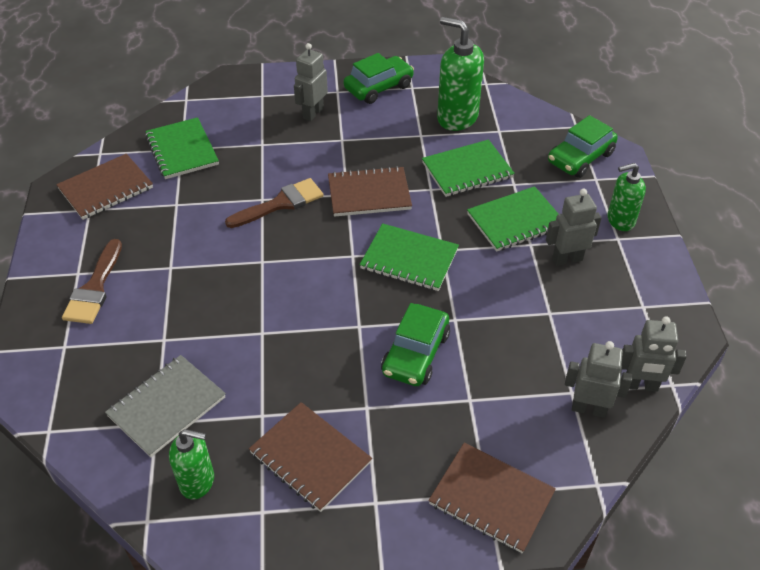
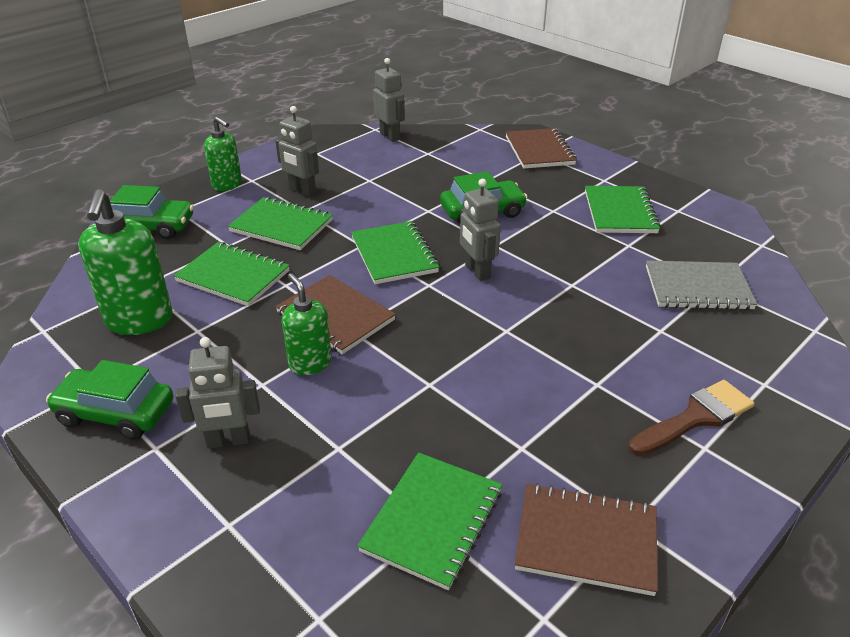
camera: 130 degrees left, 10 degrees down
(197, 481) = (709, 242): green soap dispenser -> green soap dispenser (310, 363)
(280, 204) = (419, 366): brown brush -> none
(310, 458) = (620, 212): brown notebook -> green notebook
(589, 408) = (432, 145): grey robot -> grey robot (477, 271)

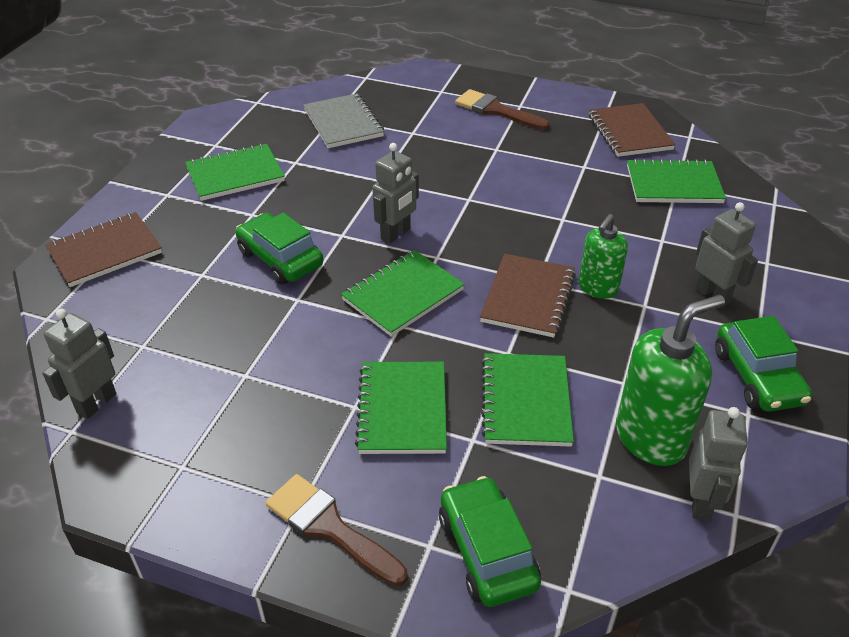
camera: 115 degrees left, 5 degrees up
(227, 185) = (329, 527): green soap dispenser -> brown brush
(302, 191) = (306, 430): grey robot -> grey robot (700, 501)

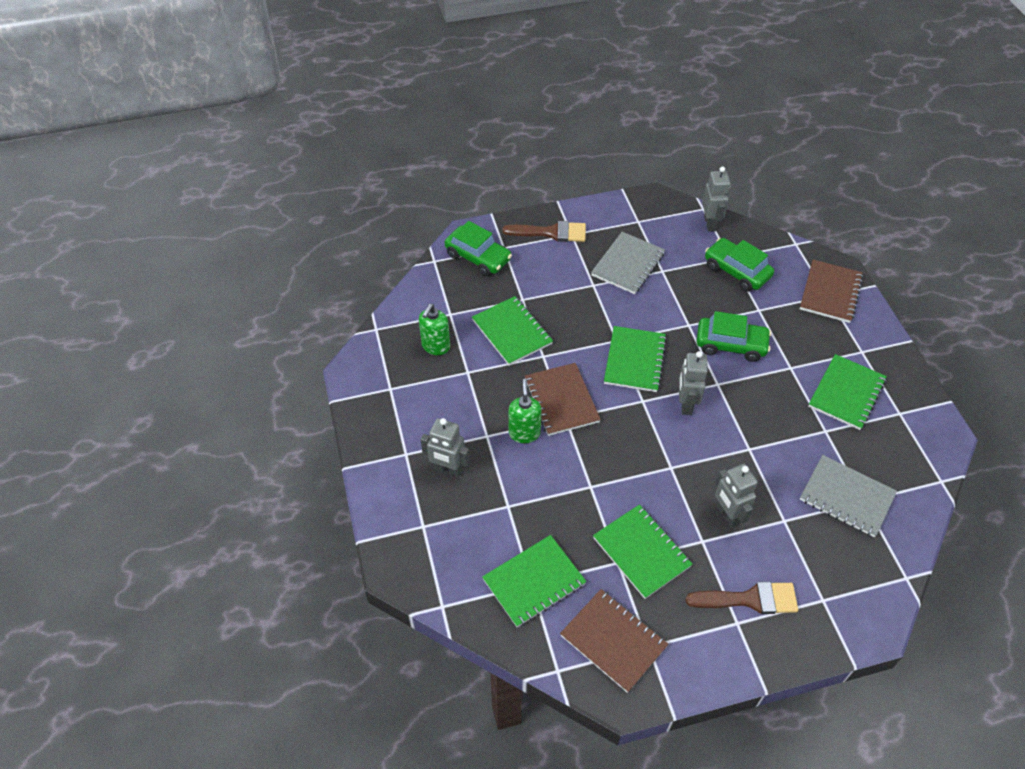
camera: 145 degrees right, 10 degrees up
(277, 408) = (628, 264): none -> grey notebook
(402, 409) = (569, 295): green notebook -> green notebook (642, 552)
(651, 437) = (435, 346): green soap dispenser -> green soap dispenser, size x0.62
(700, 501) = (395, 326): grey robot -> grey robot (727, 515)
(757, 377) = (394, 417): green car -> green car (736, 271)

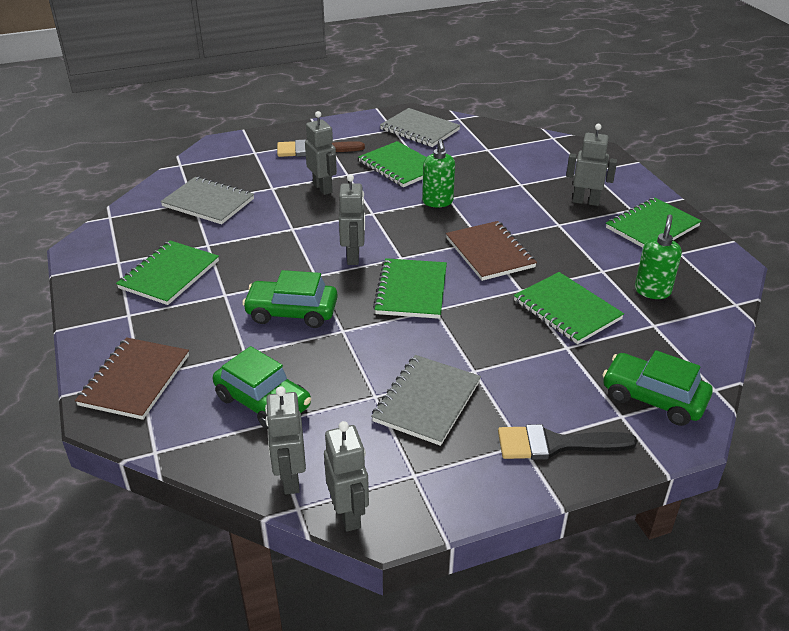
camera: 175 degrees right, 15 degrees down
(524, 433) = (521, 227): green soap dispenser -> green soap dispenser (437, 202)
(534, 582) = (485, 150): green notebook -> green notebook (652, 227)
(551, 232) = (555, 444): brown brush -> black brush
(613, 641) = (419, 130): brown notebook -> grey notebook
(674, 203) = (349, 514): none -> grey robot

